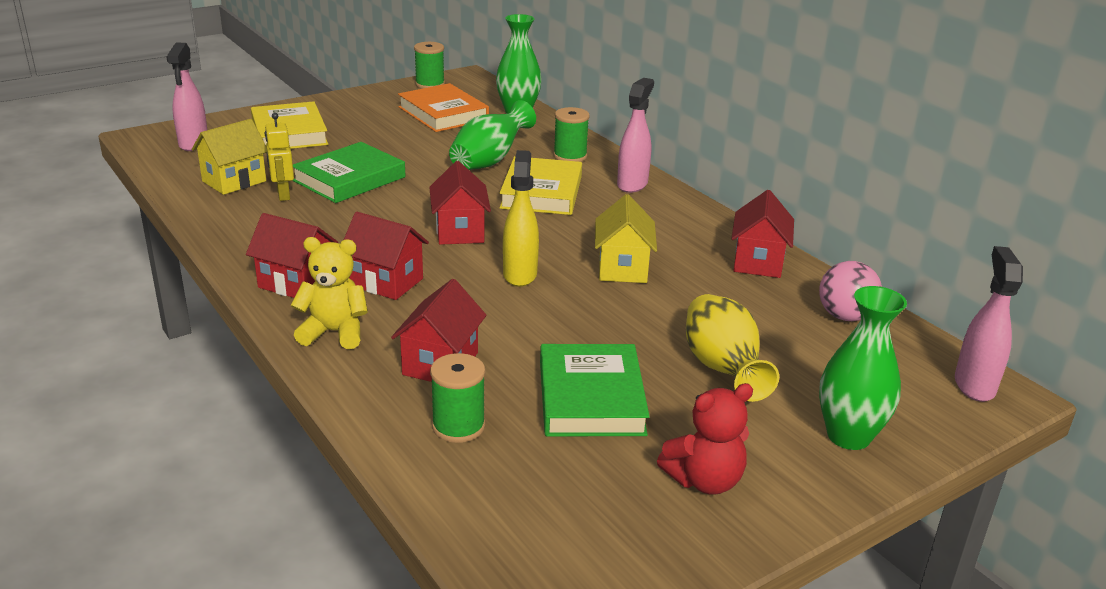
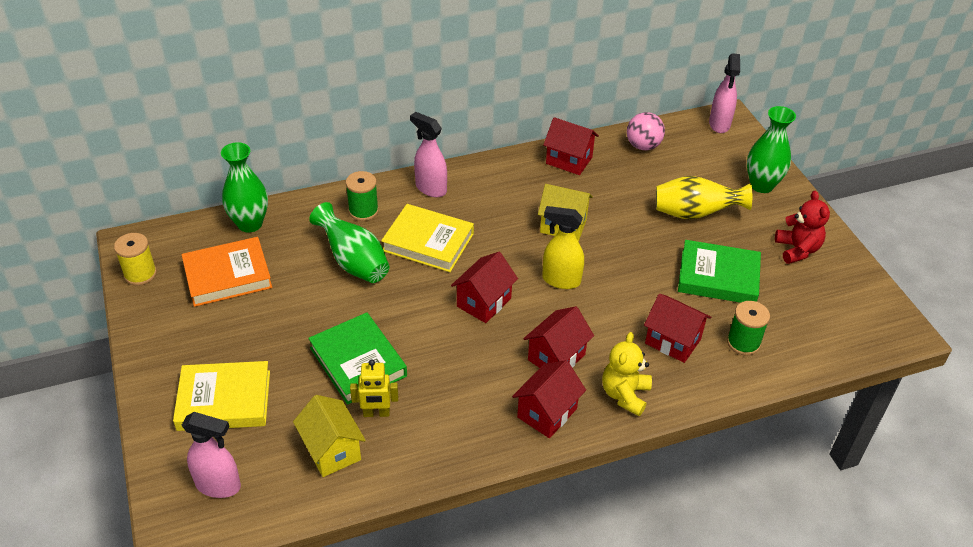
camera: 75 degrees left, 15 degrees up
(430, 84) = (140, 274): green spool -> yellow spool
(460, 231) = (484, 302): red house -> red house turned 60 degrees counterclockwise
(974, 385) = (719, 124): pink spray bottle -> pink spray bottle turned 105 degrees counterclockwise

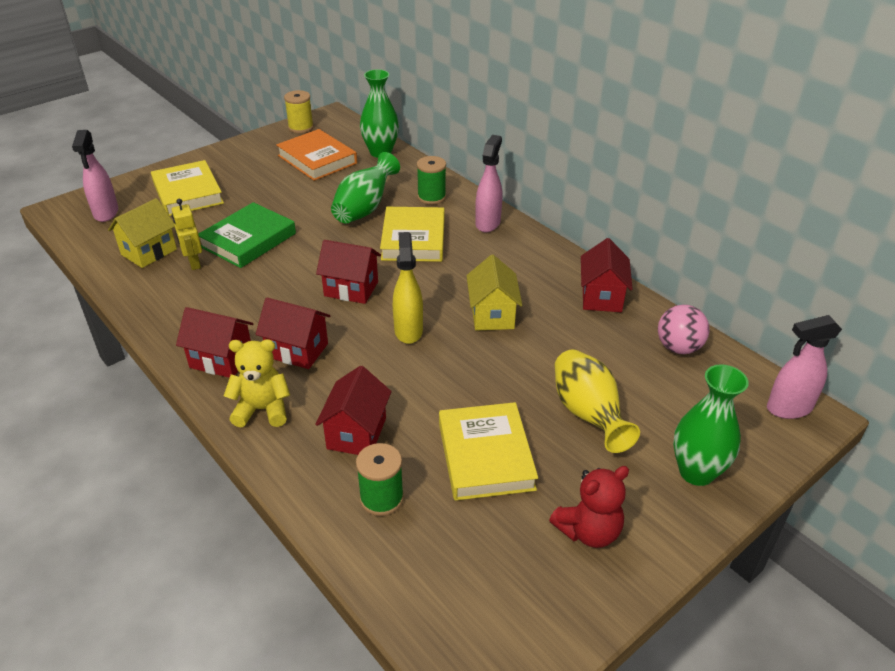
camera: 70 degrees right, 5 degrees down
(718, 277) = (485, 456): green book -> yellow book

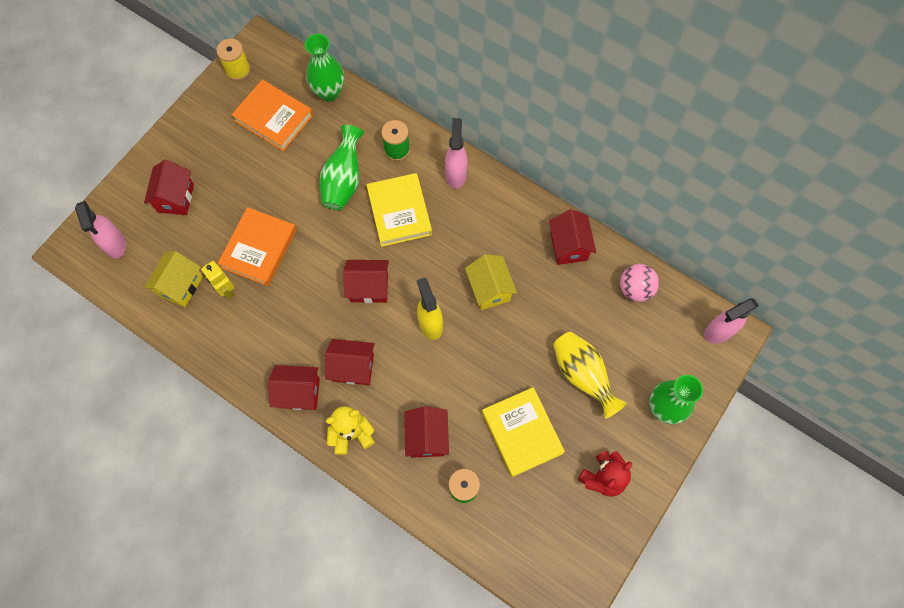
camera: 15 degrees left, 30 degrees up
(188, 193) = (175, 198): yellow book -> red house
(248, 240) = (259, 248): green book -> orange book

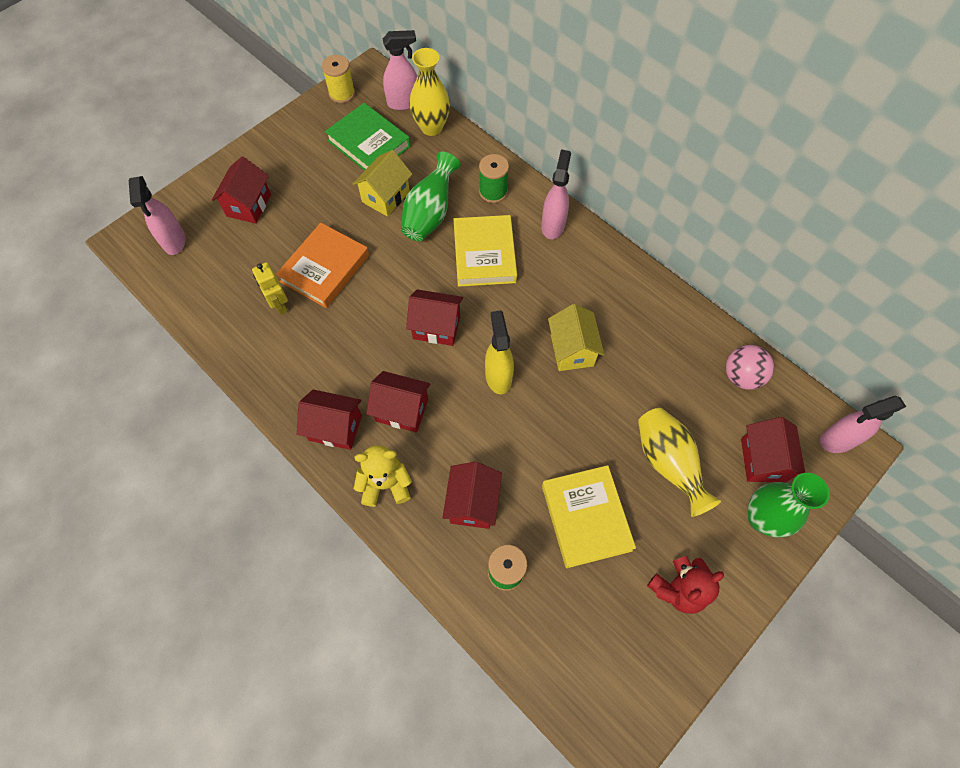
camera: 10 degrees right, 5 degrees down
(180, 286) = (232, 293): yellow house -> yellow house (385, 197)
(274, 118) = (369, 143): orange book -> green book
(298, 71) = (404, 103): none -> pink spray bottle
(329, 93) = (431, 127): green vase -> yellow vase
(568, 246) = (669, 318): red house -> red house (762, 460)

